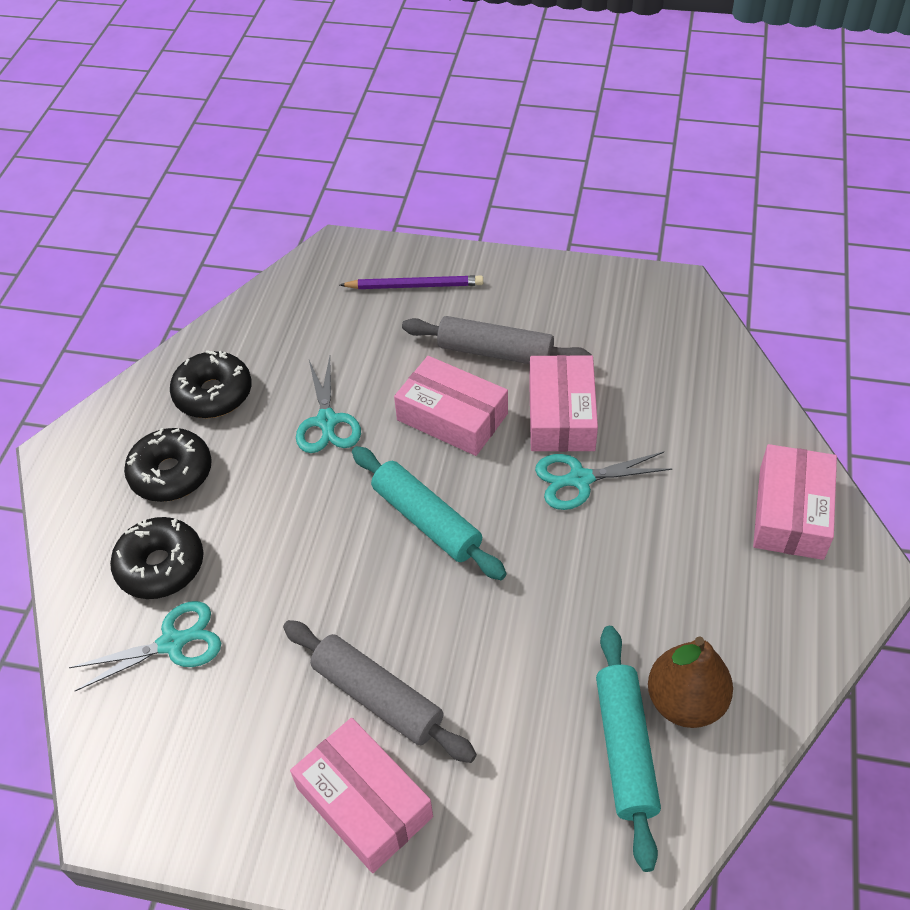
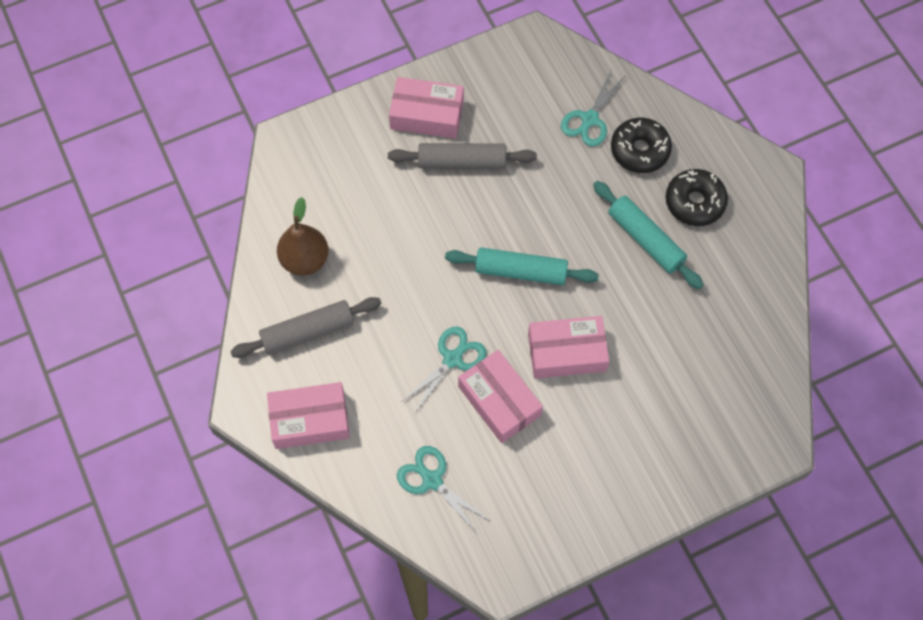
camera: 140 degrees right, 15 degrees up
(213, 394) = (730, 268): black donut -> none
(327, 421) = (640, 296): turquoise scissors -> turquoise scissors (432, 480)
(415, 286) = (689, 447): purple pencil -> none
(495, 352) = (582, 424): grey rolling pin -> grey rolling pin (307, 332)
(625, 748) = (321, 217): turquoise rolling pin -> turquoise rolling pin (645, 239)
(791, 512) = (310, 420): pink box -> pink box turned 75 degrees counterclockwise

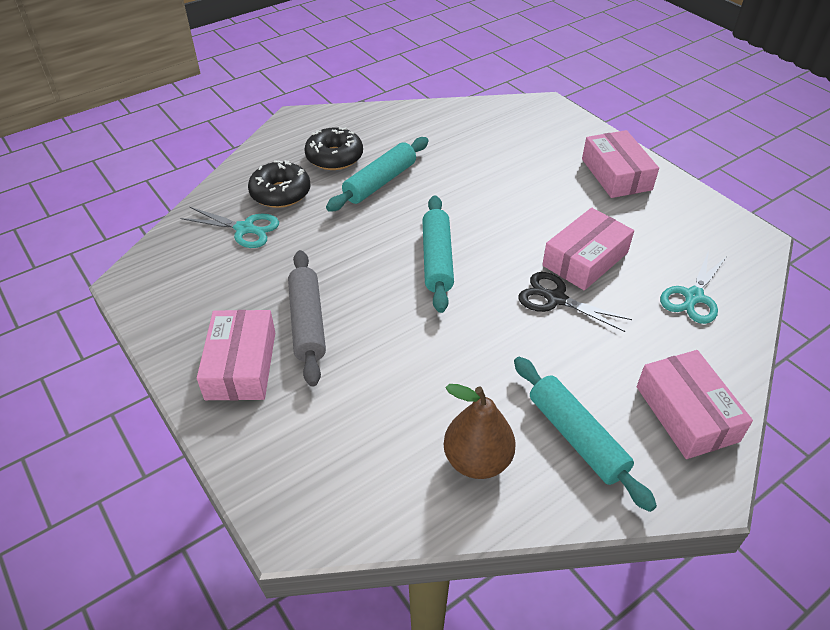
camera: 100 degrees left, 20 degrees down
(307, 332) = (576, 437): grey rolling pin -> turquoise rolling pin
(452, 359) = (556, 299): turquoise scissors -> black scissors
(566, 352) = (514, 220): pink box -> pink box (616, 174)

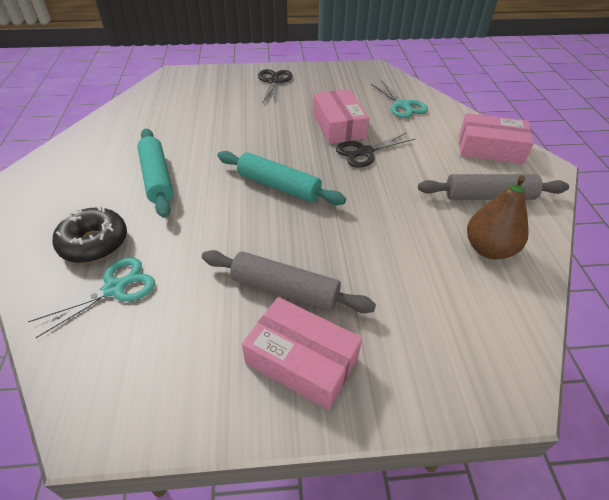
camera: 60 degrees left, 0 degrees up
(334, 157) = (90, 190): black donut -> none
(576, 437) = (489, 196): turquoise rolling pin -> grey rolling pin
(616, 174) = (274, 82): pink box -> black scissors

